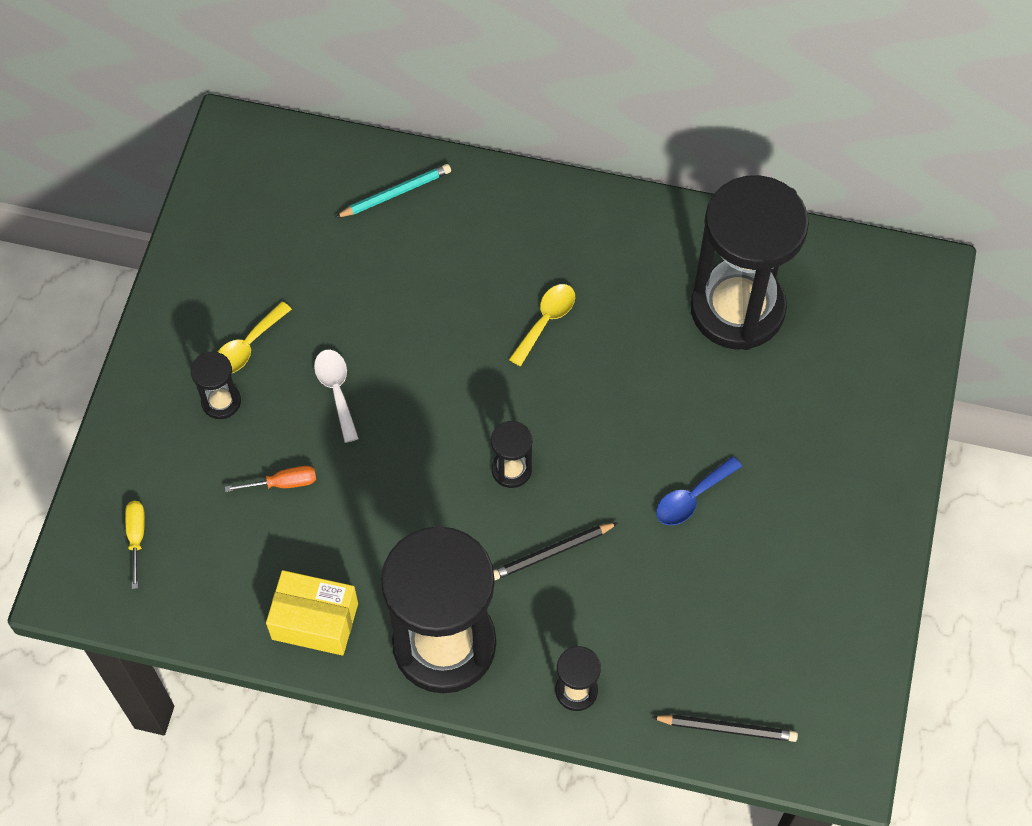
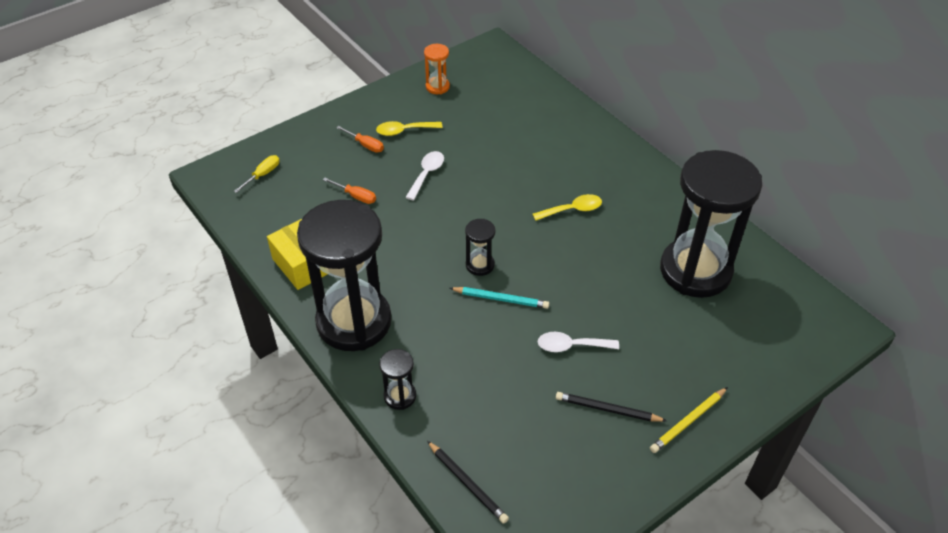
camera: 40 degrees right, 15 degrees down
(221, 402) = (366, 145): black hourglass -> orange screwdriver
(223, 248) = (437, 87): none -> orange hourglass
(395, 193) = (549, 111): turquoise pencil -> turquoise pencil (501, 299)
(551, 552) = (460, 318): black pencil -> black pencil (607, 409)
(692, 498) = (571, 346): blue spoon -> white spoon
(868, 498) = (688, 421): none -> yellow pencil

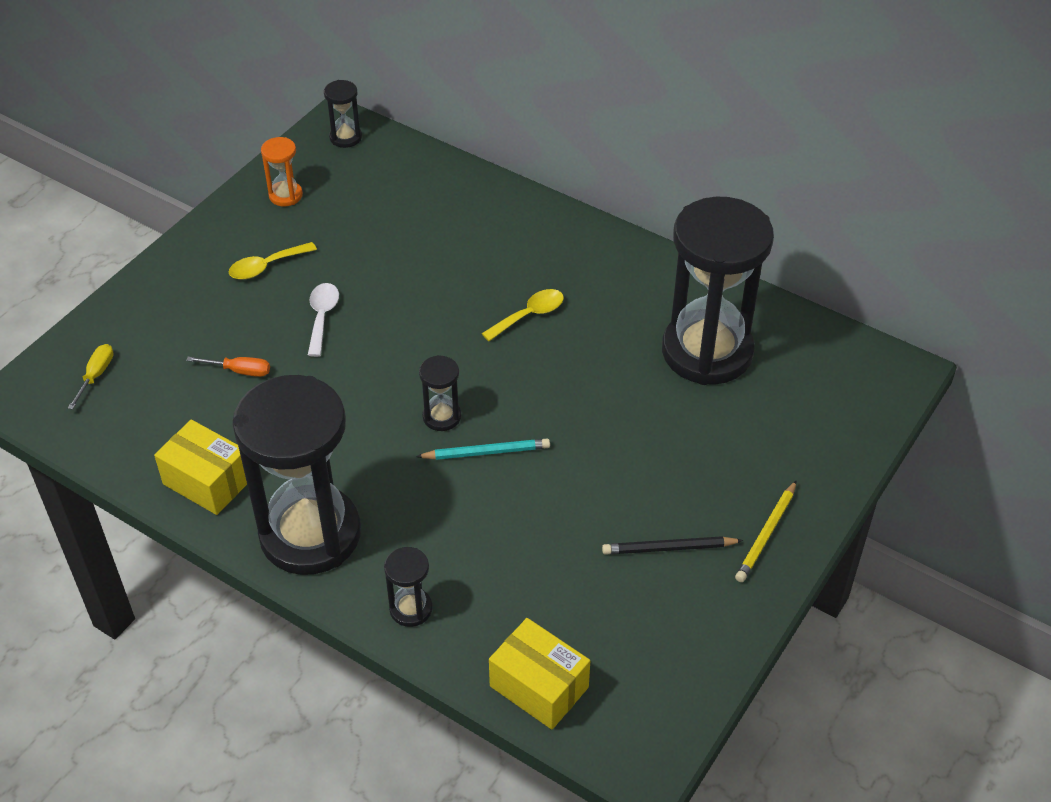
camera: 20 degrees left, 0 degrees up
(366, 145) = (222, 299): orange screwdriver -> none
(467, 483) = (539, 687): black pencil -> yellow box
(494, 58) = (345, 137): none -> black hourglass
(571, 346) = (596, 485): white spoon -> none

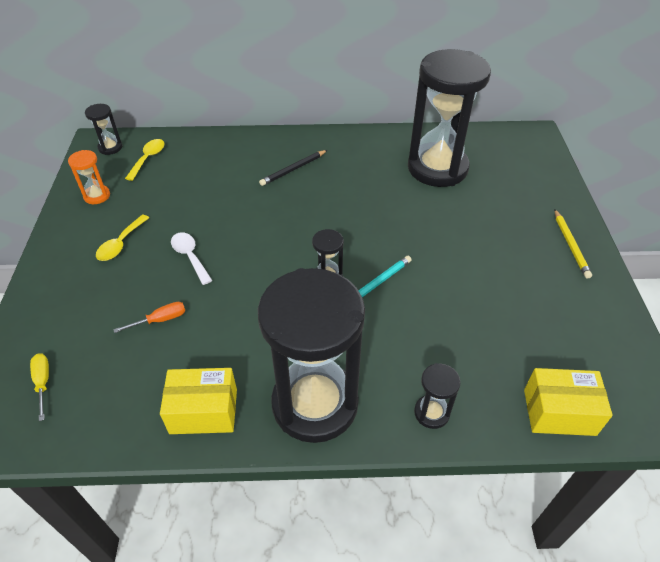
camera: 35 degrees left, 0 degrees up
(529, 315) = (322, 194): yellow spoon -> yellow spoon (148, 158)
(669, 548) = (533, 281): black pencil -> black pencil (293, 169)

